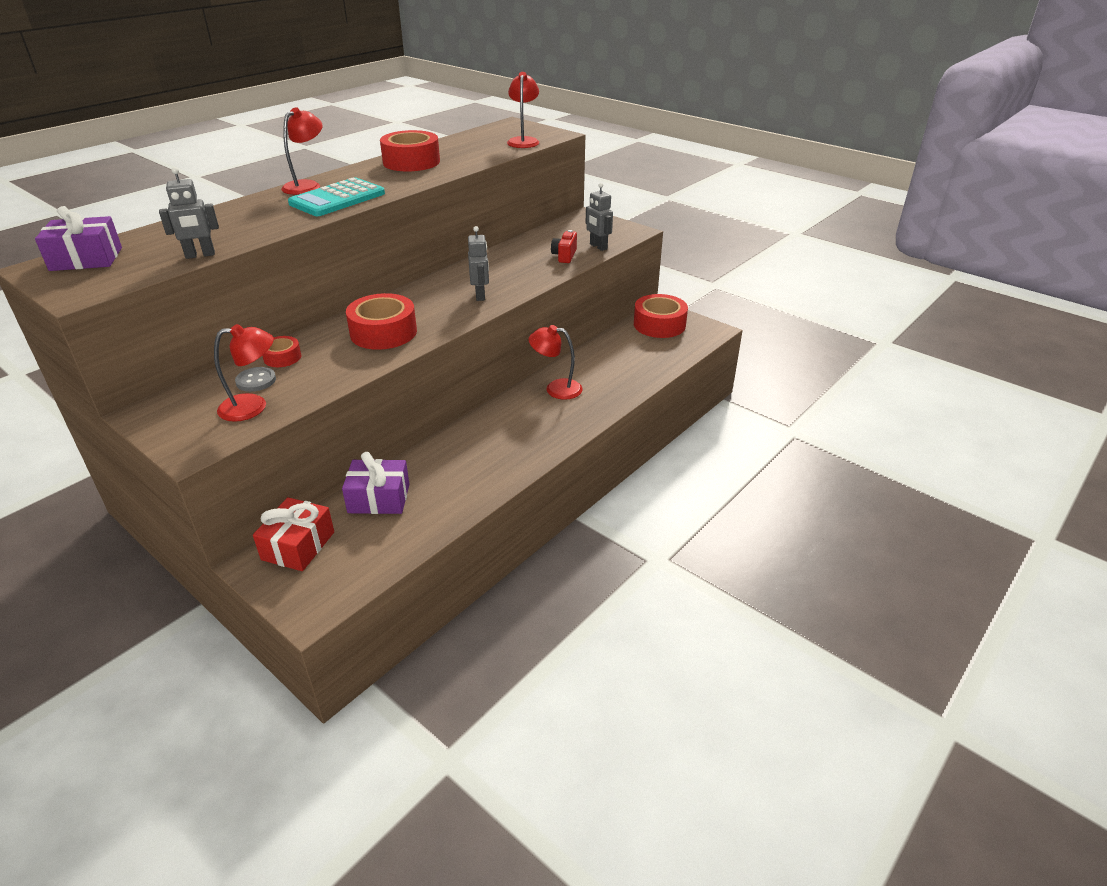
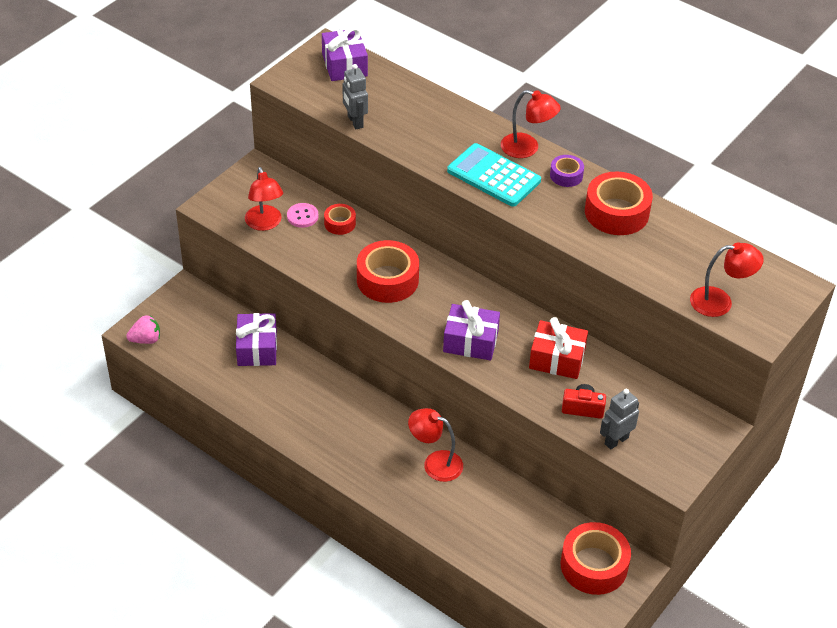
camera: 85 degrees right, 10 degrees up
(256, 381) = (302, 216): grey button -> pink button
(298, 546) = (202, 311): red gift -> red gift (557, 359)
(329, 600) = (146, 339): none -> pink strawberry
(354, 174) = (566, 175): none -> purple tape
(480, 295) = (470, 341): grey robot -> purple gift
(556, 388) = (435, 463): red lamp -> red lamp turned 75 degrees counterclockwise

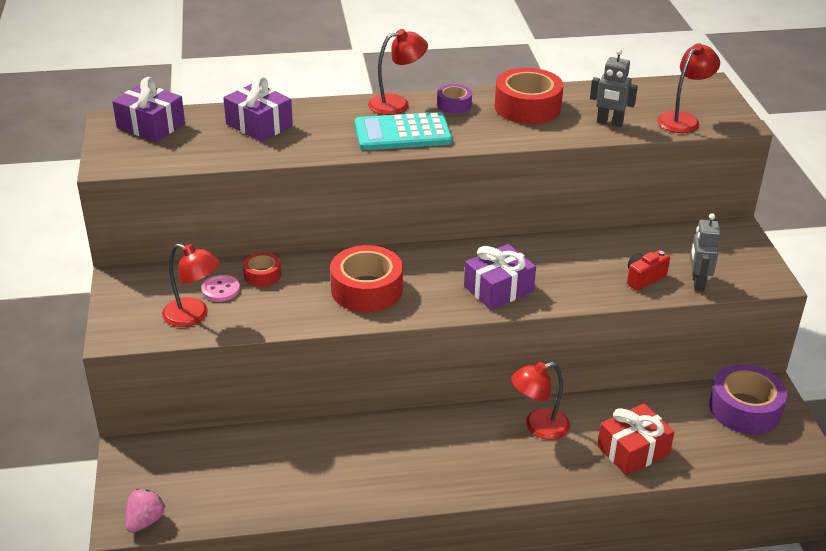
camera: 45 degrees left, 10 degrees down
(257, 348) = (266, 451): purple gift -> purple gift (259, 125)
(355, 122) = (226, 158): grey robot -> grey robot (609, 122)
(557, 359) = (575, 259): red gift -> red gift (633, 450)
(594, 565) = (745, 409): red tape -> purple tape

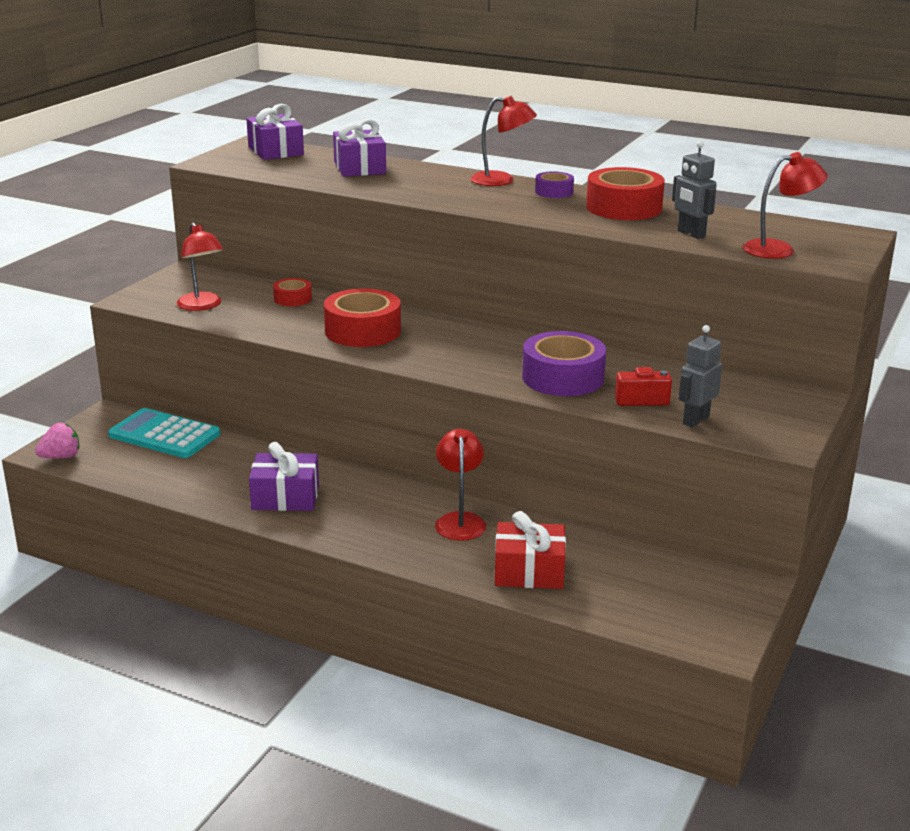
camera: 35 degrees right, 10 degrees down
(220, 289) = (246, 298): pink button -> none
(402, 133) = (472, 197): turquoise calculator -> turquoise calculator (164, 435)
(498, 289) = (481, 365): purple gift -> purple gift (285, 497)
(538, 427) = (460, 520): red lamp -> red lamp turned 75 degrees clockwise
(745, 409) = (700, 587): purple tape -> purple tape (563, 377)

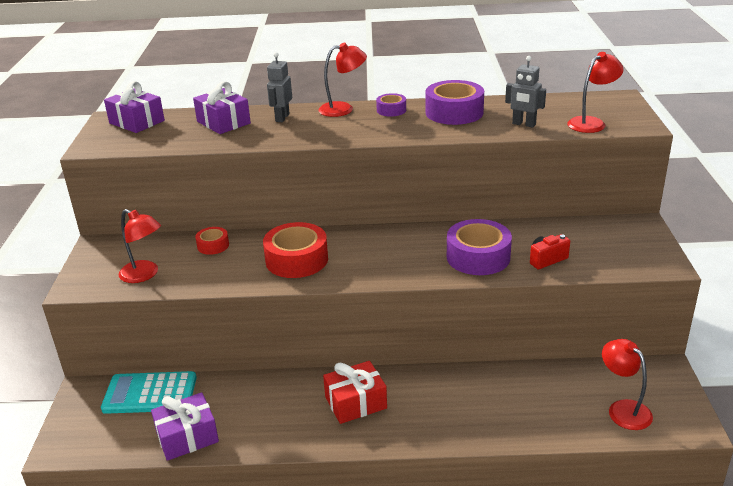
camera: 25 degrees left, 5 degrees up
(61, 457) = (76, 449): pink strawberry -> none
(285, 497) = (298, 417): purple gift -> purple gift (187, 437)
(460, 520) = (442, 389): red lamp -> red lamp (623, 409)
(529, 572) = (526, 416): red gift -> red gift (355, 403)
(624, 208) = (454, 112): red tape -> purple tape
(695, 420) = (596, 265): grey robot -> grey robot (282, 118)

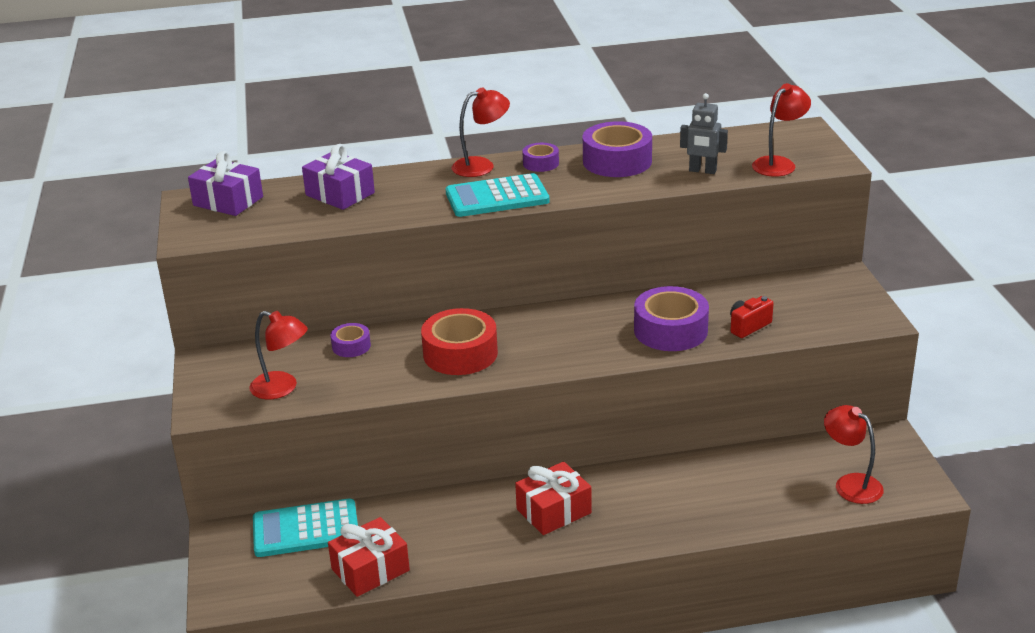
camera: 10 degrees left, 0 degrees up
(187, 437) = (370, 570): purple gift -> red gift
(213, 245) = (351, 346): red tape -> purple tape
(282, 118) = (410, 183): grey robot -> none
(345, 133) = (497, 197): none -> turquoise calculator

